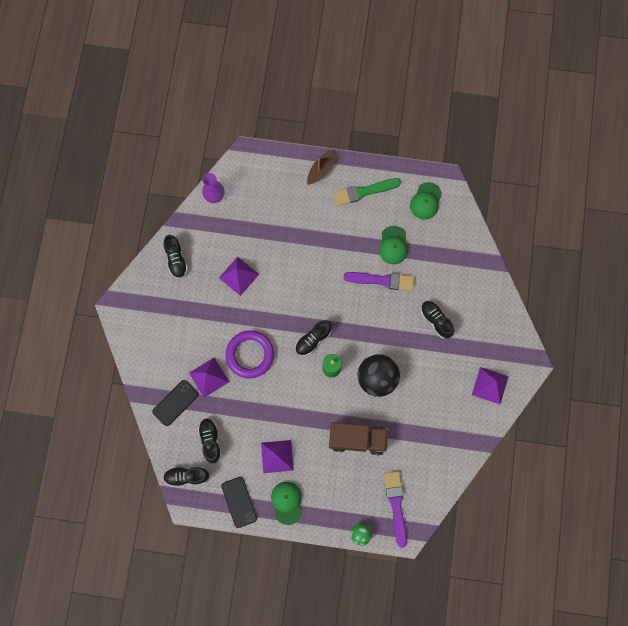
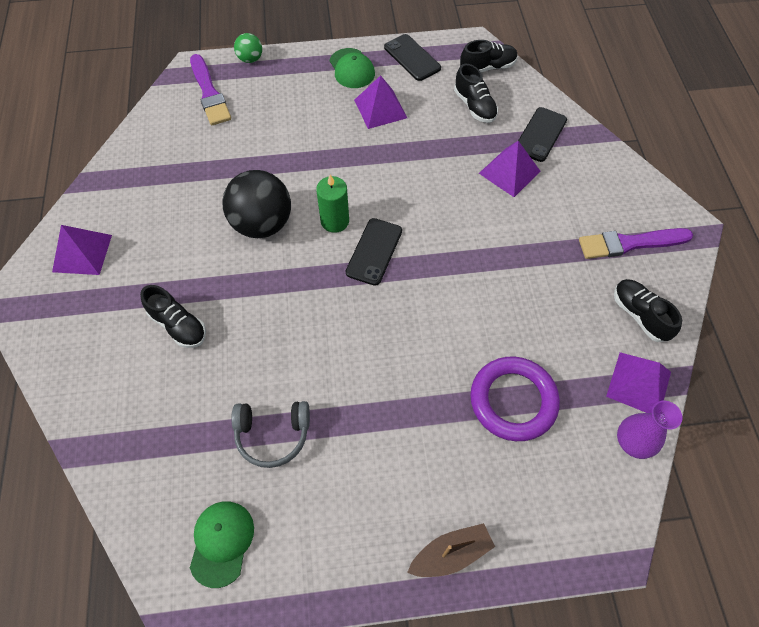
camera: 165 degrees right, 15 degrees down
(239, 276) = (527, 315): purple pyramid -> purple pyramid (638, 384)
(250, 355) = (462, 211): purple ring -> purple ring (513, 400)
(313, 340) = (374, 251): black shoe -> black phone
(321, 170) = (451, 554): brown boat -> brown boat turned 135 degrees counterclockwise
(357, 439) = (275, 148): brown truck -> none
(363, 192) = (352, 528): green brush -> none
(382, 280) = (281, 367): purple brush -> purple brush (629, 243)
(393, 245) = (272, 434): green cap -> grey headphones

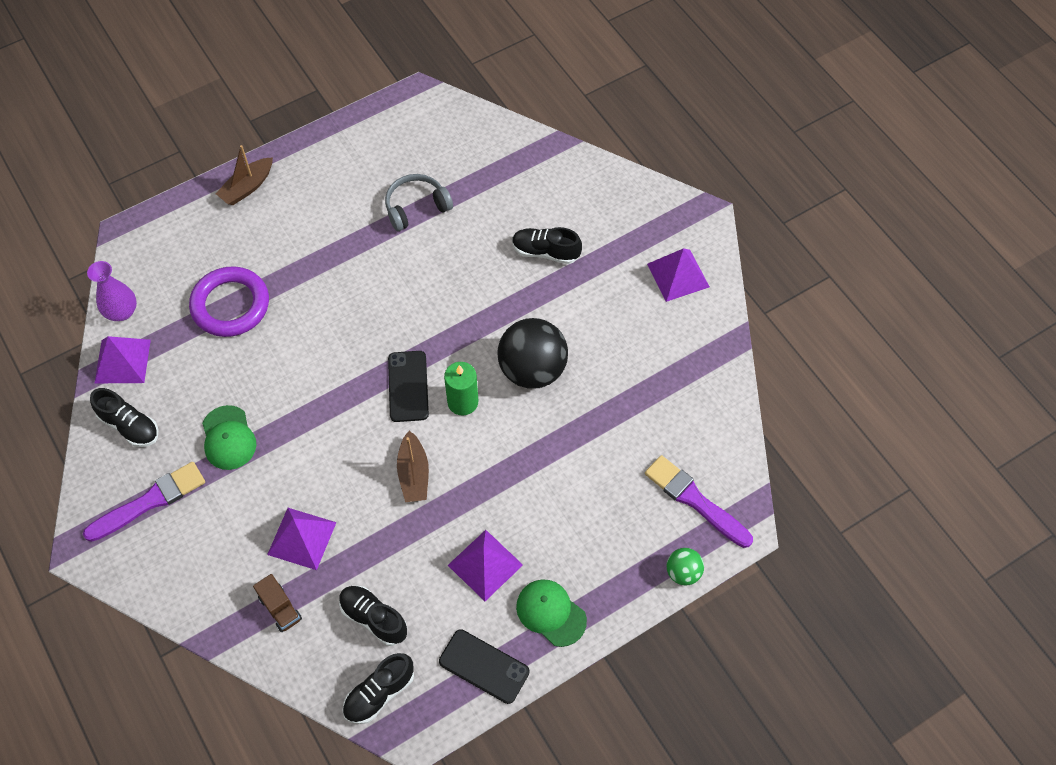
camera: 155 degrees right, 0 degrees up
(222, 542) = (413, 134): green cap -> green cap (228, 438)
(402, 183) = (414, 474): none -> brown boat
(540, 134) = (280, 608): black phone -> brown truck

